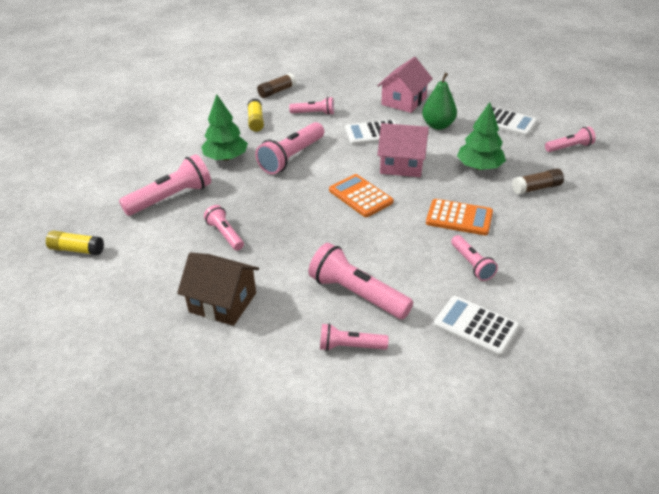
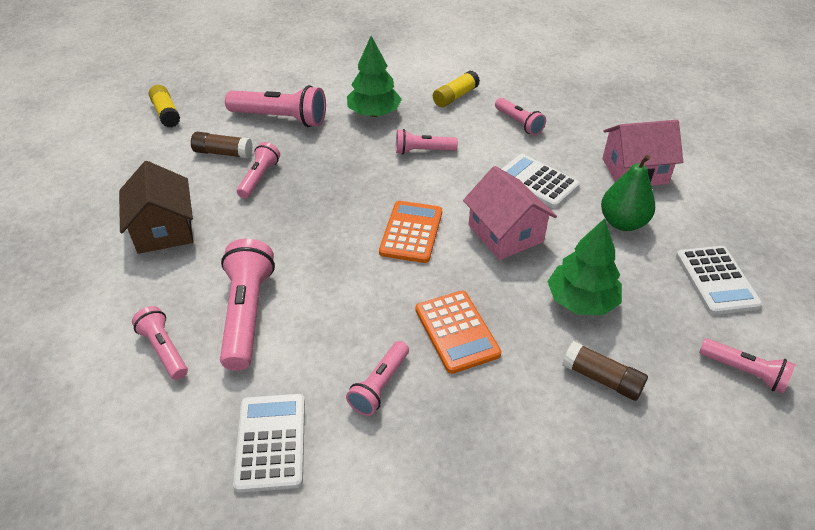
camera: 50 degrees right, 5 degrees up
(277, 91) = (524, 80): brown glue stick -> brown glue stick (223, 153)
(291, 157) = (423, 151): pink flashlight -> pink flashlight, size x0.59

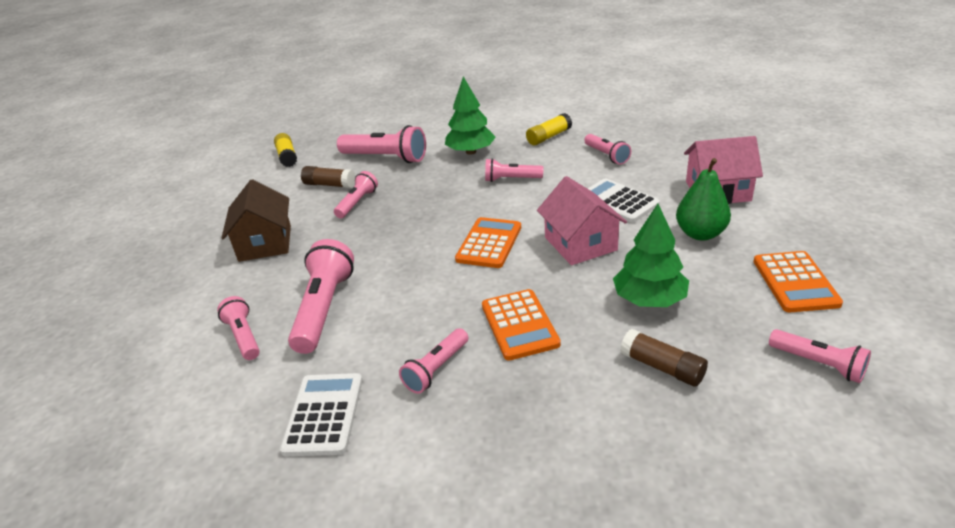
camera: 10 degrees right, 10 degrees down
(716, 280) = (795, 282): white calculator -> orange calculator

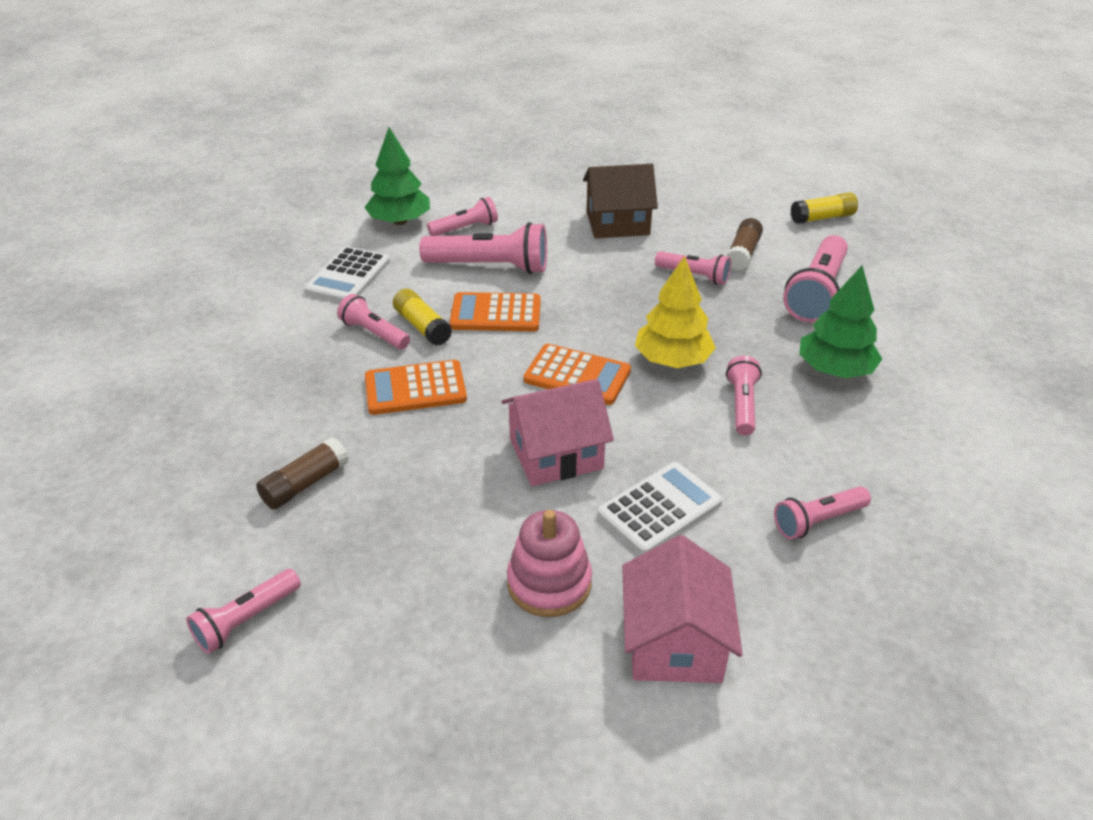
camera: 90 degrees right, 5 degrees up
(324, 414) = (348, 276): white calculator -> white calculator turned 105 degrees clockwise
(466, 205) = (672, 360): none -> yellow tree
(549, 137) = (892, 459): yellow glue stick -> yellow glue stick (422, 327)
(649, 299) = (419, 497): green tree -> green tree (400, 221)
(700, 234) = (549, 583): green pear -> pink stacking toy
(795, 282) = (400, 656): orange calculator -> orange calculator (496, 313)

